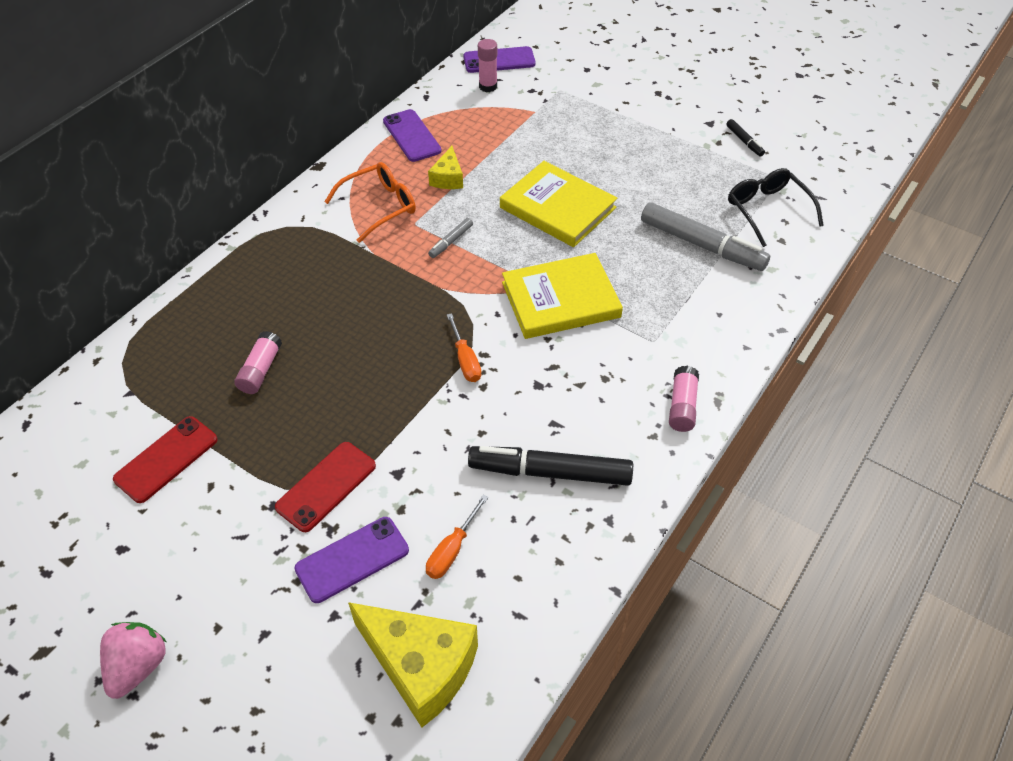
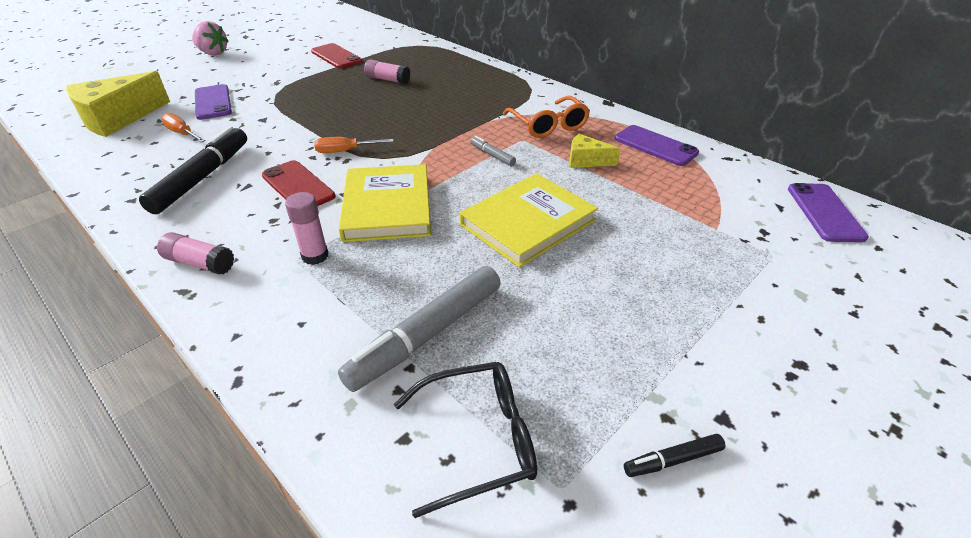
camera: 100 degrees right, 10 degrees down
(326, 486) = (274, 97): red phone -> red phone (298, 186)
(412, 136) = (655, 146): purple phone -> purple phone turned 60 degrees clockwise
(488, 86) = (761, 198): pink glue stick -> pink glue stick (315, 256)

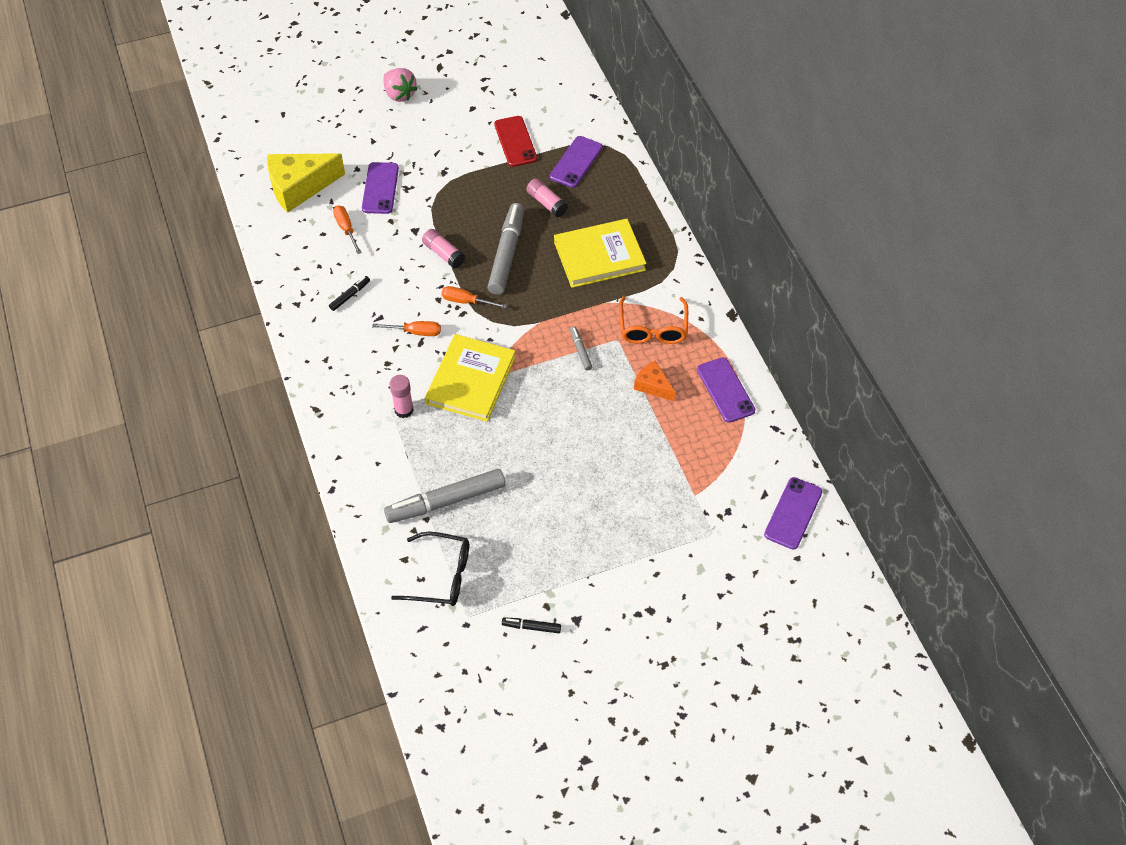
camera: 25 degrees right, 15 degrees up
(200, 263) = (330, 388): pink glue stick -> pink glue stick (443, 254)
(202, 178) = (350, 296): black marker -> black marker, size x0.46
(298, 186) = (416, 332): red phone -> orange screwdriver
(369, 113) = (507, 254): none -> grey marker
(398, 56) = (576, 162): none -> purple phone
(528, 223) = (562, 435): yellow book -> yellow book (599, 256)
(586, 160) = (653, 386): yellow cheese -> orange cheese

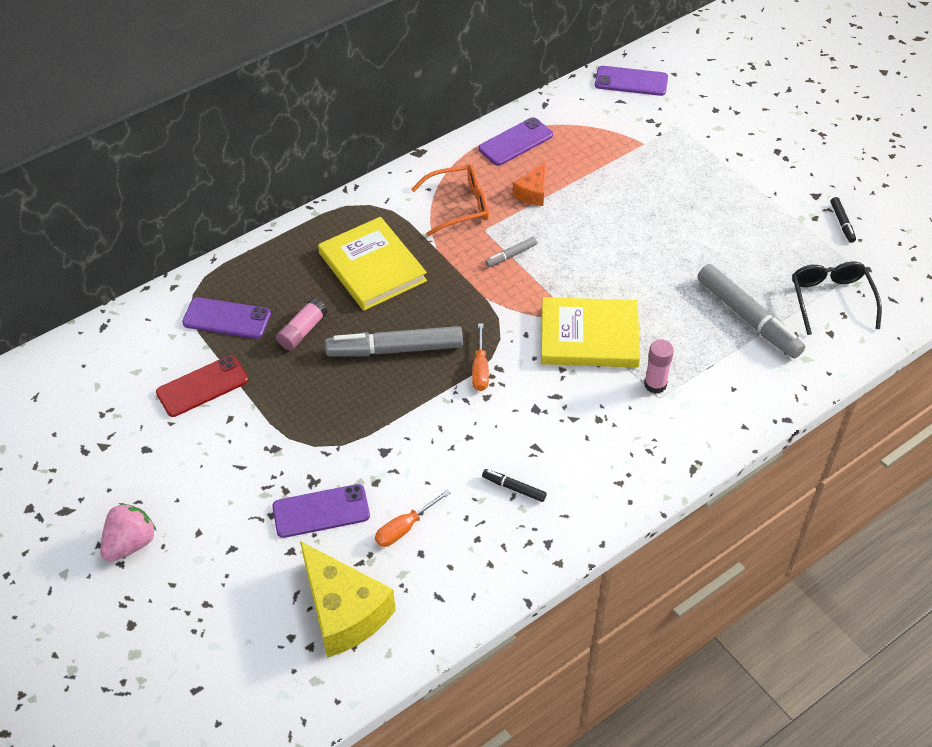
camera: 105 degrees left, 5 degrees down
(416, 332) = (543, 404): orange screwdriver -> none
(443, 254) = (414, 410): pink glue stick -> none

